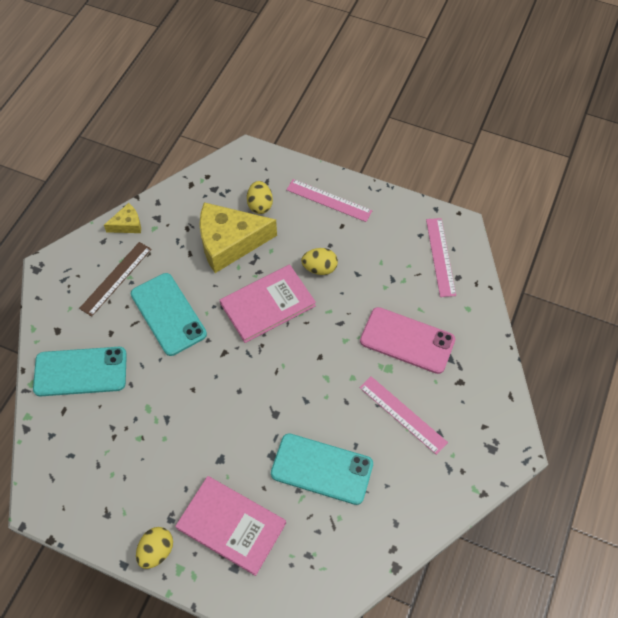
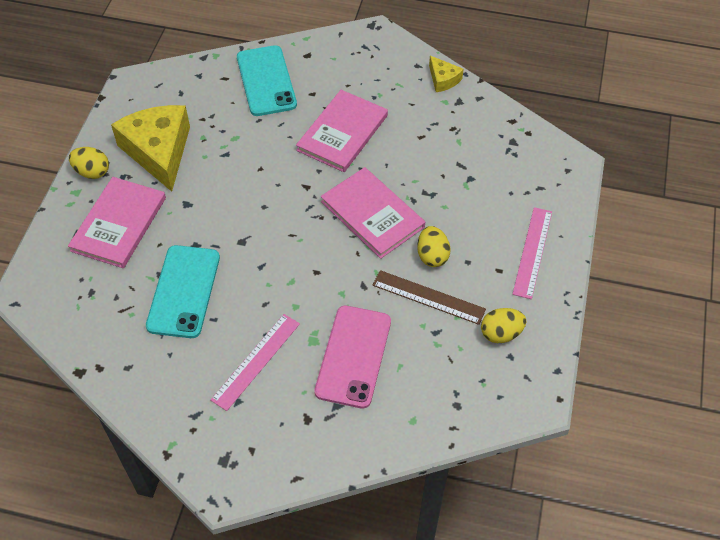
camera: 80 degrees right, 5 degrees down
(116, 278) = (375, 84): brown ruler -> brown ruler (428, 297)
(168, 314) = (342, 133): turquoise phone -> pink book
(229, 242) = (444, 167): yellow cheese -> yellow cheese (159, 151)
(260, 205) = (504, 186): yellow egg -> yellow egg (501, 333)
(440, 256) = (483, 382): pink ruler -> none

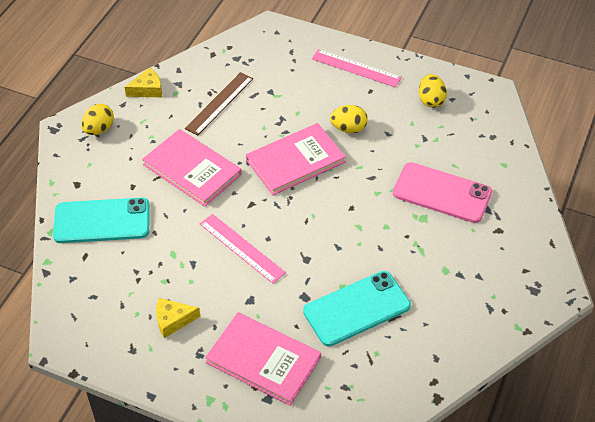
camera: 80 degrees left, 5 degrees down
(92, 172) = (185, 383): yellow egg -> yellow egg (99, 129)
(159, 151) = (173, 320): yellow cheese -> yellow cheese, size x0.47
(183, 291) = (356, 308): turquoise phone -> turquoise phone turned 45 degrees counterclockwise
(256, 361) = (439, 260): pink ruler -> pink ruler (241, 248)
(428, 297) = (390, 137): brown ruler -> brown ruler (219, 103)

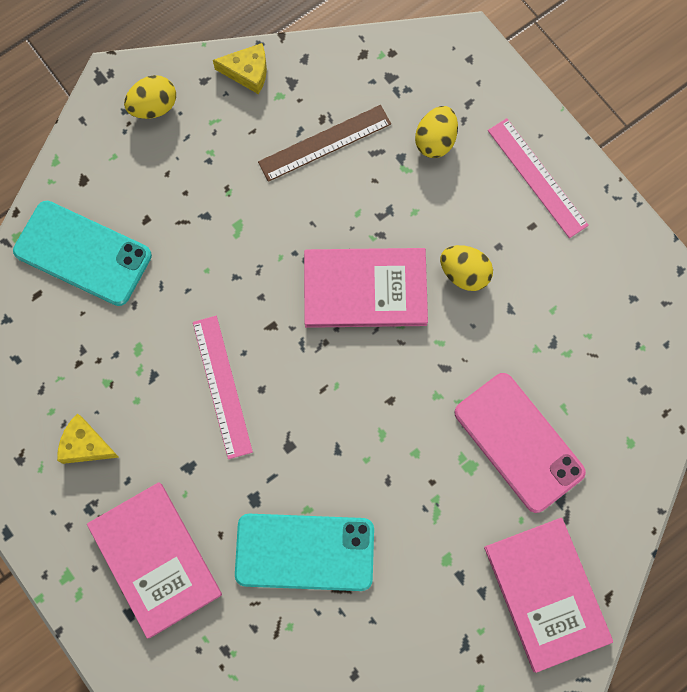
camera: 30 degrees right, 25 degrees up
(192, 169) = (231, 232): pink book -> pink book (546, 594)
(431, 100) = (602, 286): yellow egg -> yellow egg (435, 140)

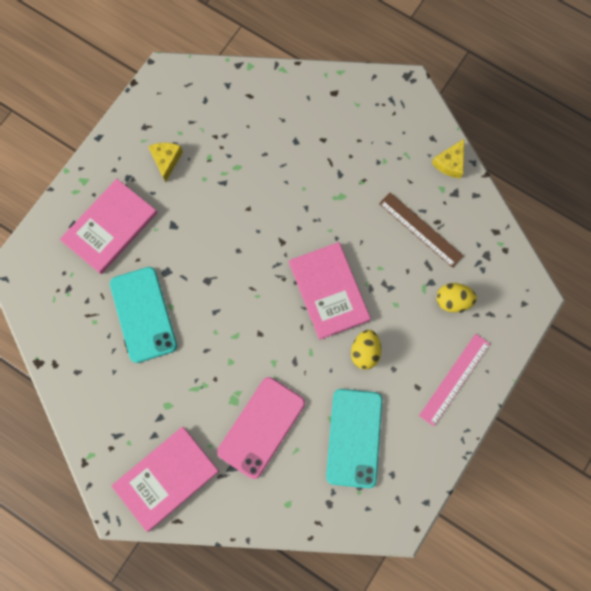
camera: 70 degrees right, 0 degrees up
(82, 253) = (286, 111): turquoise phone -> turquoise phone (354, 438)
(154, 107) = (401, 115): yellow egg -> none
(222, 386) = (231, 226): pink ruler -> none
(248, 72) = (450, 163): yellow cheese -> yellow cheese turned 45 degrees clockwise

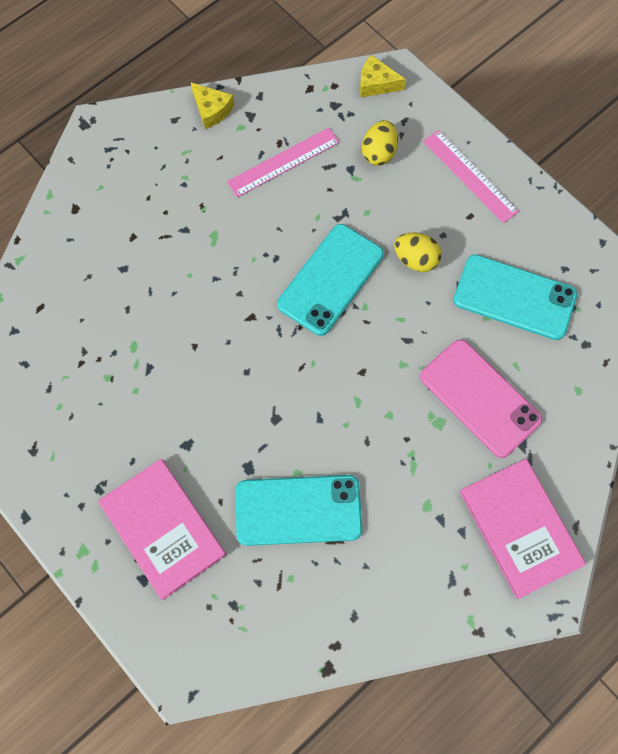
camera: 75 degrees left, 5 degrees down
(166, 160) = (92, 433): yellow cheese -> yellow cheese (376, 83)
(329, 291) = (330, 279): pink book -> turquoise phone
(420, 230) = (283, 162): brown ruler -> pink ruler

